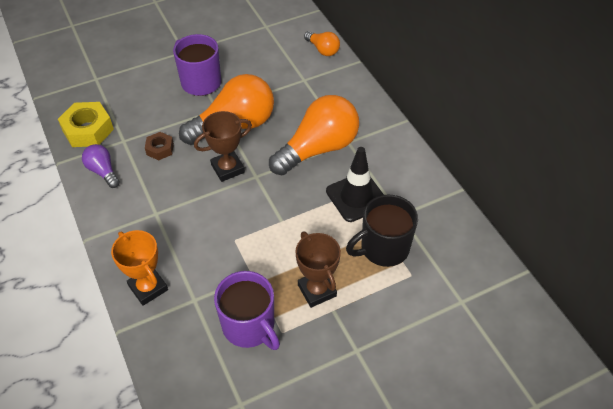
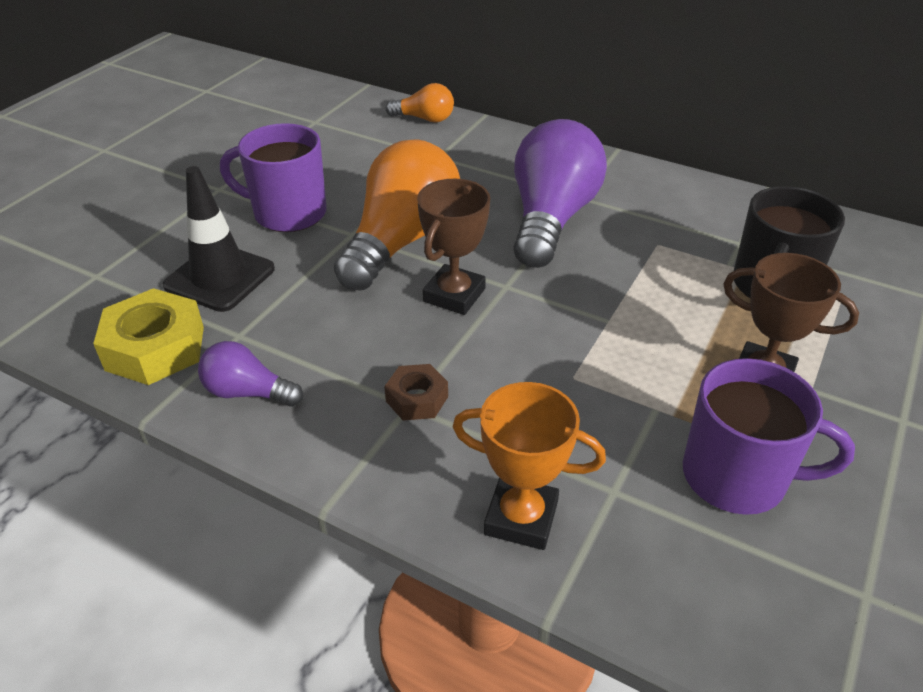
camera: 35 degrees left, 10 degrees down
(160, 149) = (317, 318): brown nut -> brown nut (417, 399)
(318, 148) = (551, 219): orange light bulb -> purple light bulb
(356, 197) = (666, 248): black traffic cone -> black traffic cone (220, 277)

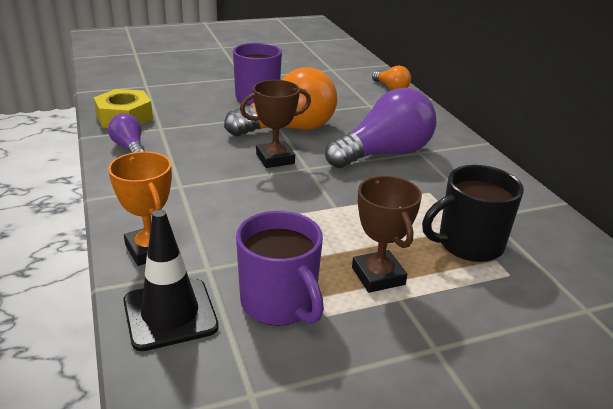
camera: 40 degrees right, 10 degrees down
(220, 277) = (188, 106): black traffic cone -> black traffic cone (170, 314)
(417, 399) = (187, 185): brown nut -> none

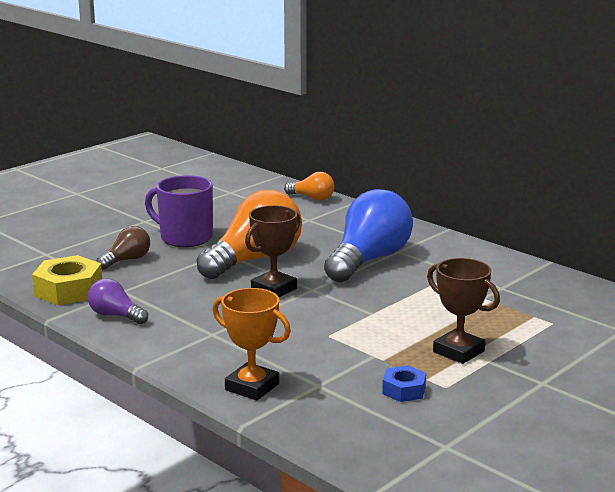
camera: 25 degrees left, 10 degrees down
(170, 314) = (327, 422): black traffic cone -> none
(193, 104) = (127, 260): none -> brown light bulb
(280, 303) = (404, 390): purple mug -> blue nut
(384, 154) = (368, 260): purple light bulb -> blue light bulb
(468, 244) = (505, 311): black mug -> none

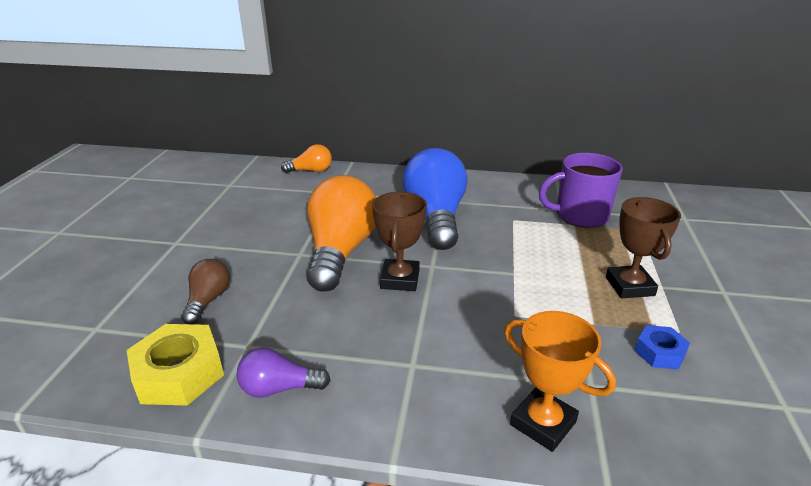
camera: 35 degrees left, 10 degrees up
(185, 238) = (241, 249): purple mug -> purple mug (579, 216)
(252, 387) = (543, 423): orange trophy -> orange trophy turned 45 degrees clockwise
(458, 351) = (629, 286): brown trophy -> brown trophy turned 75 degrees clockwise

